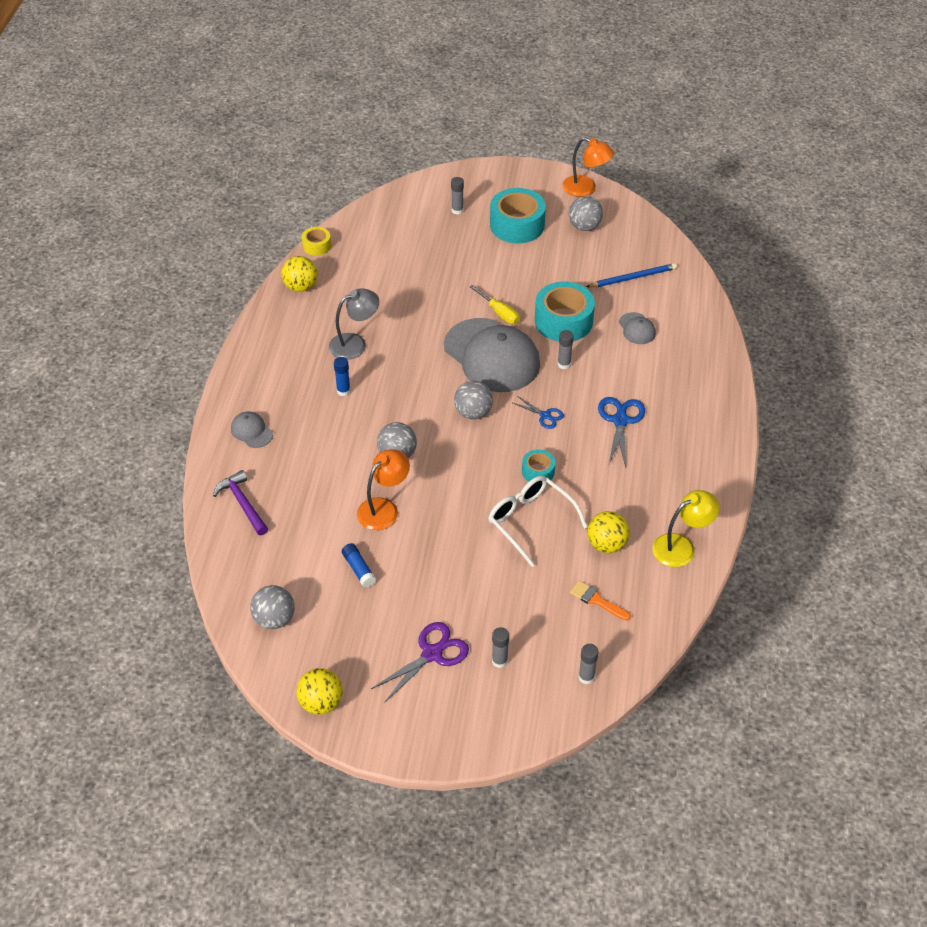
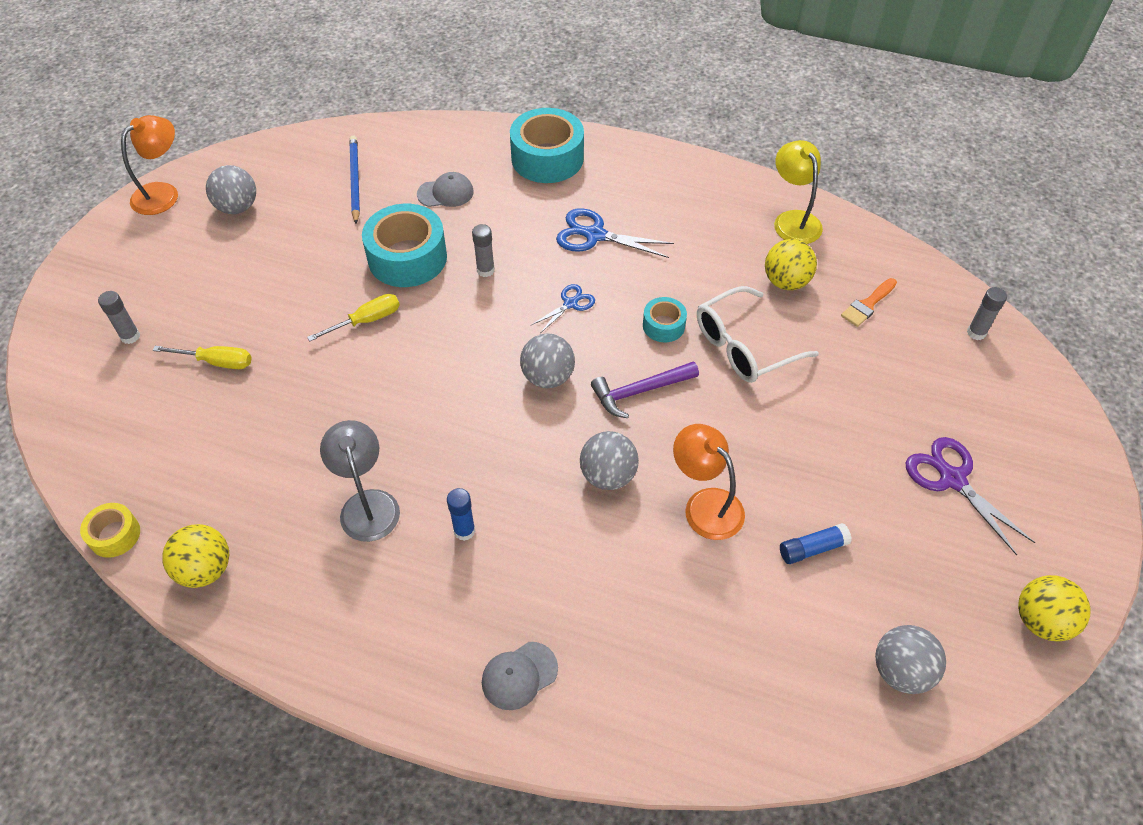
camera: 80 degrees left, 5 degrees up
(242, 504) = (673, 701): purple hammer -> purple hammer (640, 391)
(447, 252) = (217, 362): none -> yellow screwdriver
(492, 356) = (447, 341): grey cap -> none
(499, 661) = (959, 410): grey glue stick -> none
(517, 225) = (198, 274): turquoise tape -> turquoise tape (547, 158)

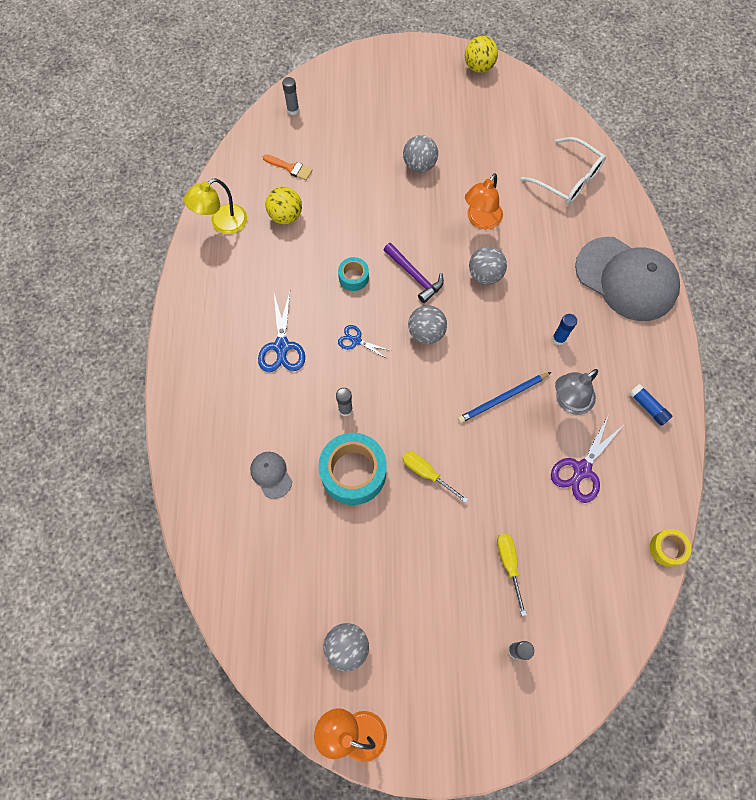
camera: 110 degrees left, 15 degrees up
(205, 569) = (657, 475): yellow ball -> none
(355, 180) = (279, 559): blue pencil -> blue pencil (502, 398)
(519, 675) = (626, 279): grey cap -> grey cap, size x2.36
(547, 158) = (203, 410): turquoise tape -> none
(743, 346) = (353, 228): white glasses -> white glasses (568, 179)
(812, 548) = (484, 165): blue glue stick -> blue glue stick (648, 407)
(901, 671) = (535, 118): grey ball -> grey ball (419, 165)
(952, 479) = (409, 110): purple scissors -> purple scissors (582, 469)

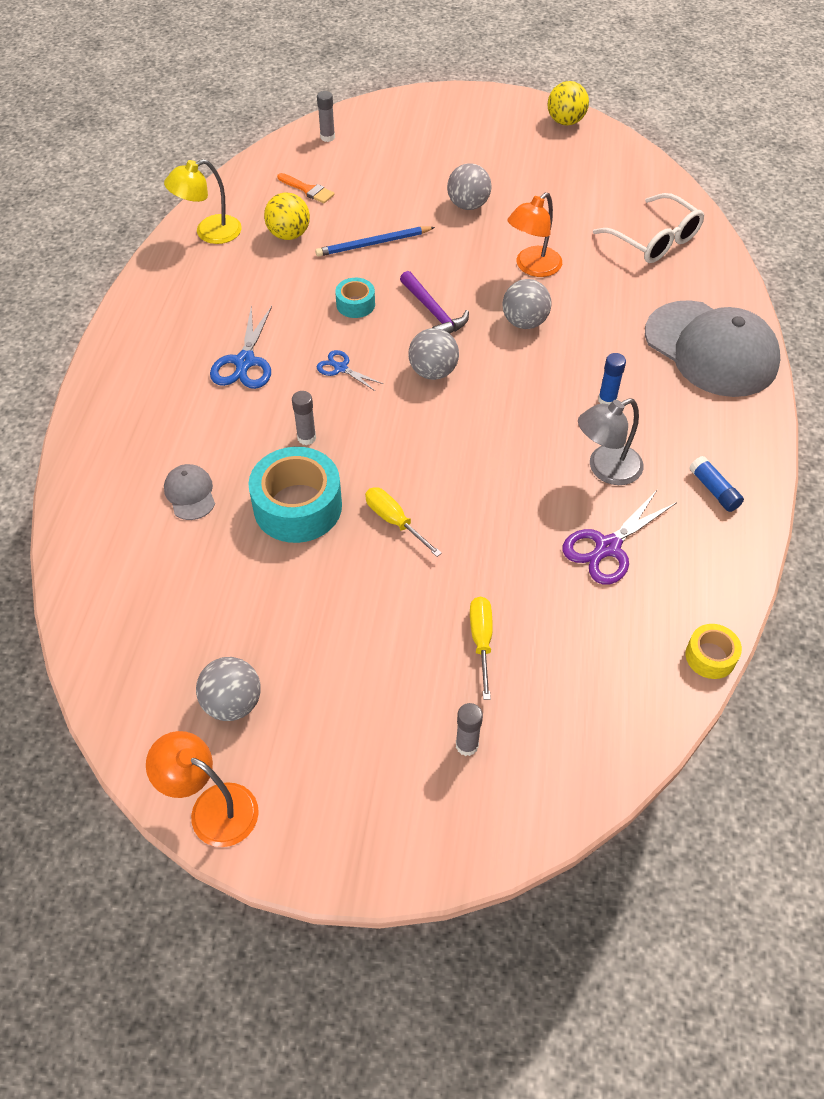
camera: 10 degrees right, 15 degrees down
(502, 398) = (517, 454): blue pencil -> blue pencil (373, 244)

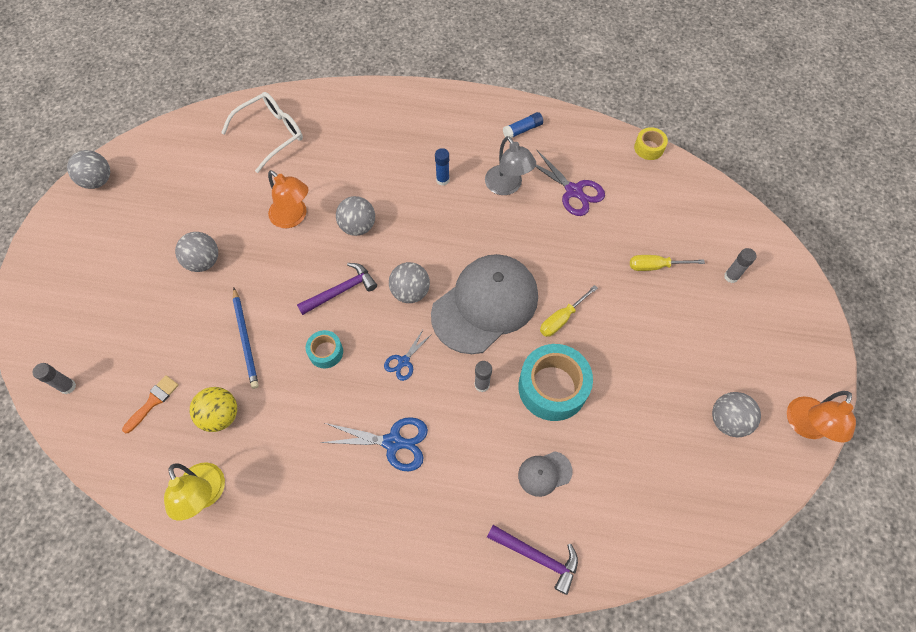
camera: 90 degrees left, 10 degrees up
(98, 483) = (537, 556): none -> purple hammer
(565, 122) = (98, 181): yellow ball -> grey ball
(711, 349) = (394, 115): grey cap -> grey cap (485, 305)

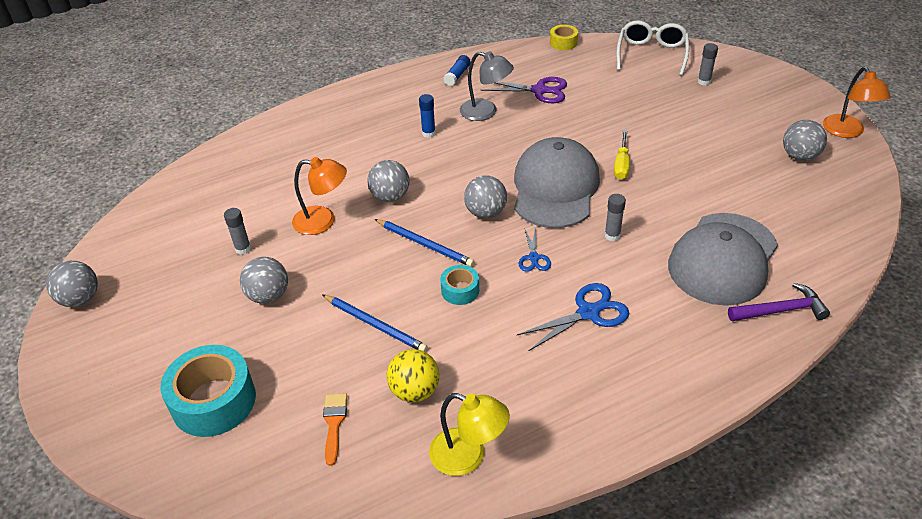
camera: 35 degrees left, 20 degrees down
(68, 386) = (225, 470): grey glue stick -> grey glue stick (243, 249)
(271, 134) = (235, 178): white glasses -> white glasses (651, 54)
(341, 291) = (425, 244): purple hammer -> blue pencil
(544, 473) = (723, 259): grey cap -> grey cap, size x2.36
(552, 387) = (665, 206): turquoise tape -> turquoise tape (214, 401)
(655, 266) = (648, 102): yellow screwdriver -> none

